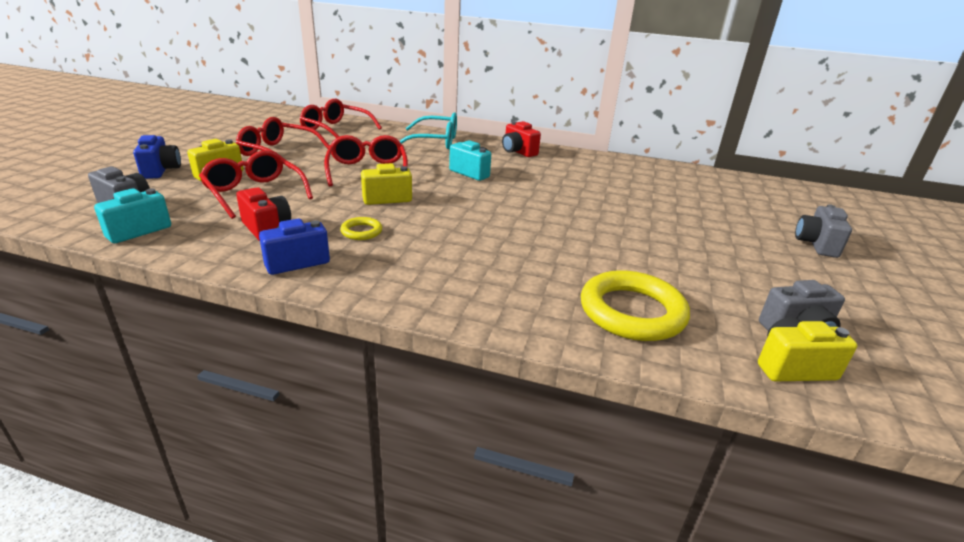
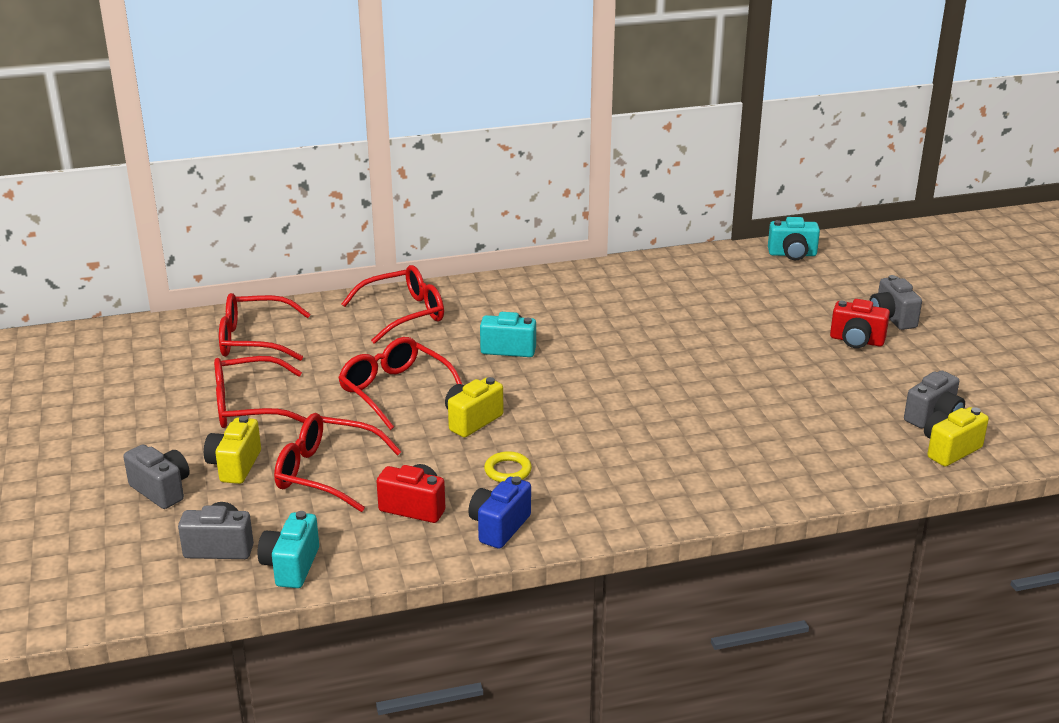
camera: 30 degrees left, 0 degrees up
(161, 170) = (161, 490): blue camera -> grey camera
(435, 142) = (404, 314): turquoise glasses -> red glasses
(518, 152) = (517, 294): red camera -> red camera (856, 341)
(632, 312) = (814, 451): yellow ring -> none
(757, 185) = (792, 254): none -> turquoise camera

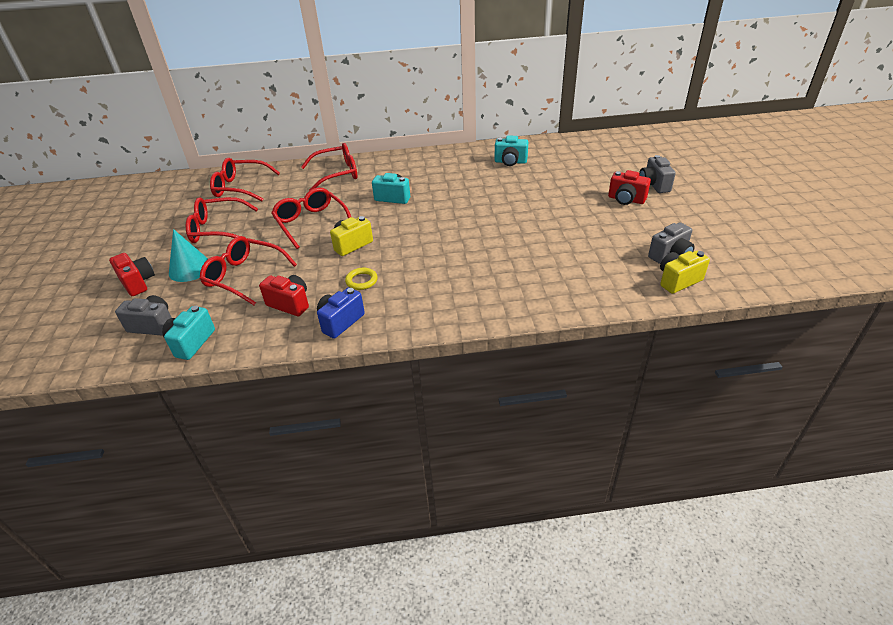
camera: 10 degrees right, 10 degrees up
(161, 490) = (138, 283): grey camera -> red camera
(235, 466) = (190, 269): yellow camera -> turquoise cone
(792, 254) = (595, 142): turquoise camera -> turquoise camera (510, 162)

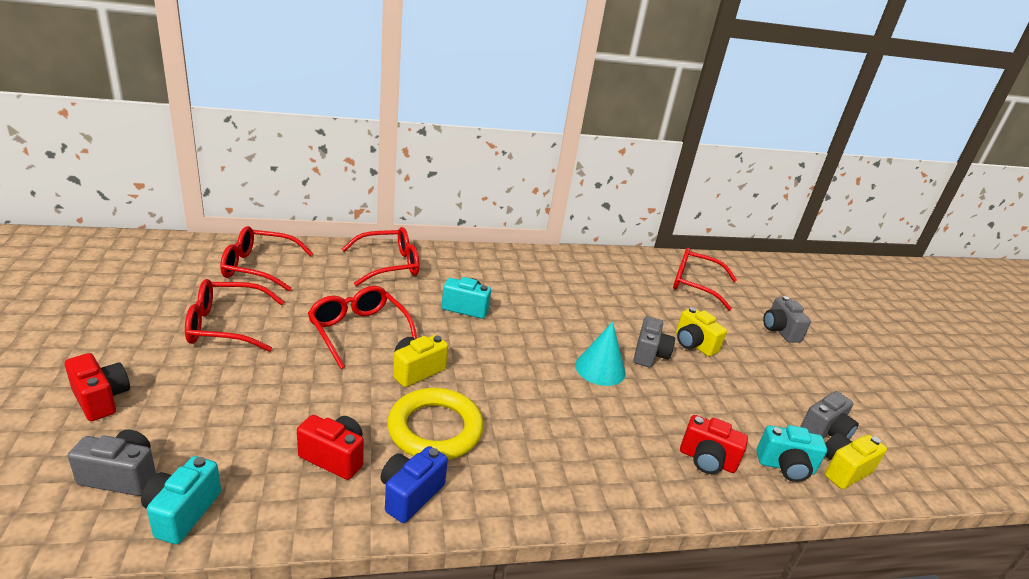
camera: 10 degrees left, 10 degrees down
(190, 269) = (183, 384): turquoise cone -> turquoise cone (600, 369)
(244, 276) = (265, 404): red glasses -> red glasses (694, 284)
(361, 281) = (435, 429): yellow ring -> yellow ring, size x2.13
(510, 162) = (605, 278): turquoise camera -> turquoise camera (785, 467)
(535, 215) = (649, 354): none -> grey camera
(575, 204) = (693, 344): none -> yellow camera
(626, 200) = (752, 346): red camera -> red camera (707, 460)

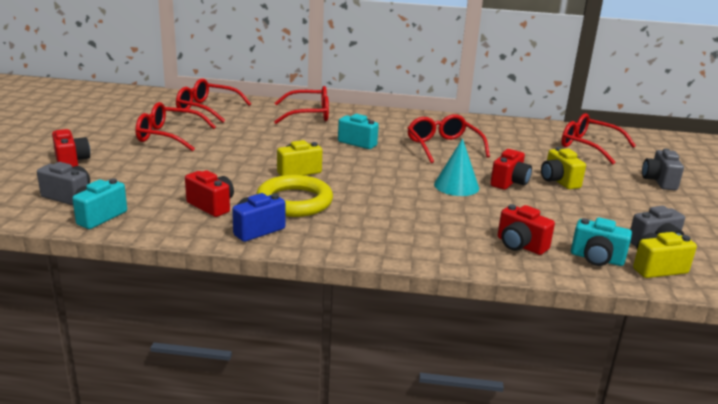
camera: 20 degrees right, 5 degrees down
(358, 331) = (264, 147): red glasses -> red glasses (443, 147)
(649, 354) = (509, 183): grey camera -> red camera

